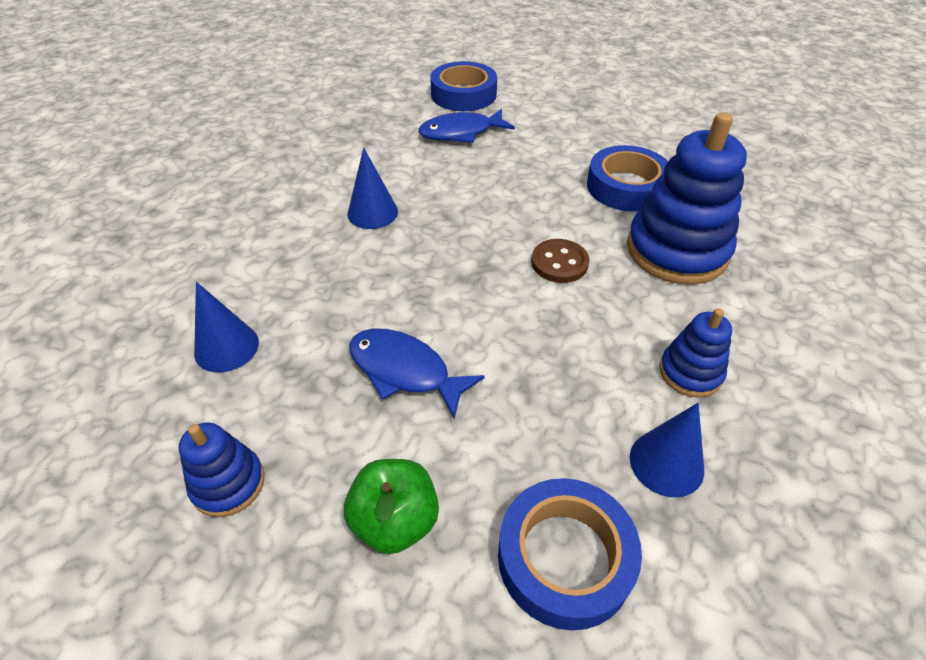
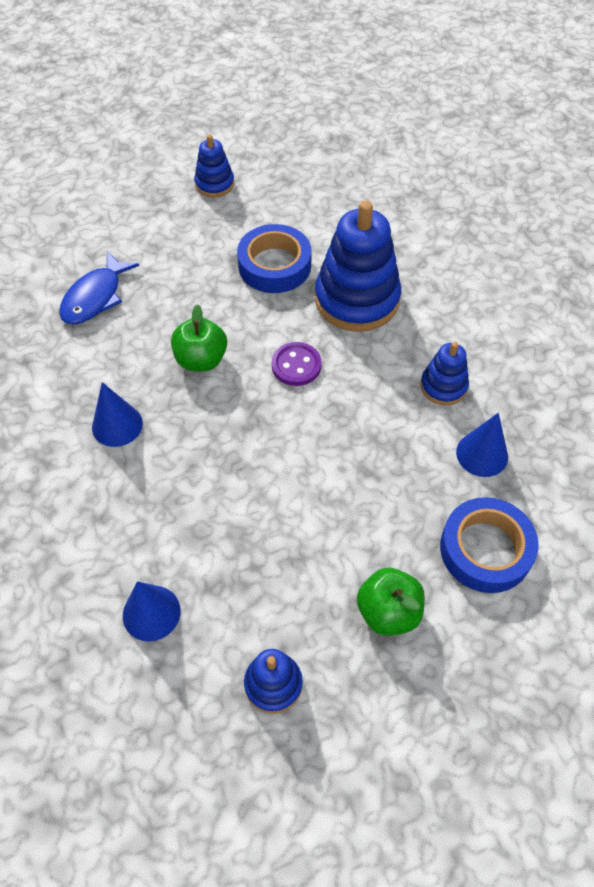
camera: 45 degrees left, 10 degrees up
(404, 371) = (289, 524): blue fish -> none
(463, 94) = (49, 253): blue tape -> none
(486, 211) = (201, 360): none -> green apple
(559, 263) = (296, 365): brown button -> purple button
(639, 114) = (214, 184): none -> blue stacking toy

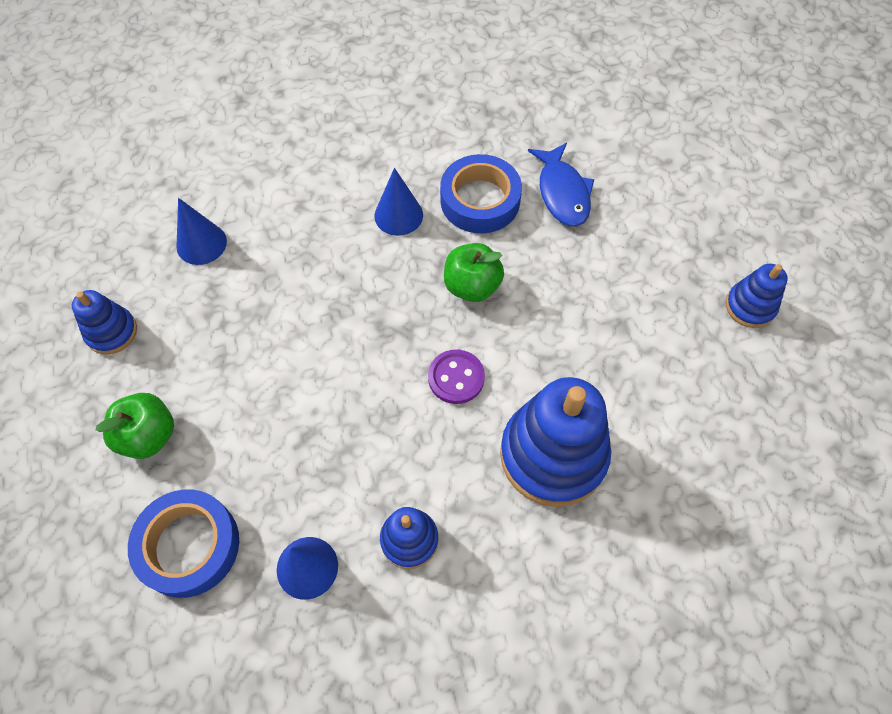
camera: 95 degrees right, 5 degrees up
(95, 297) = (562, 193): blue fish -> blue fish turned 135 degrees counterclockwise
(274, 265) = (610, 366): blue tape -> blue tape (480, 200)

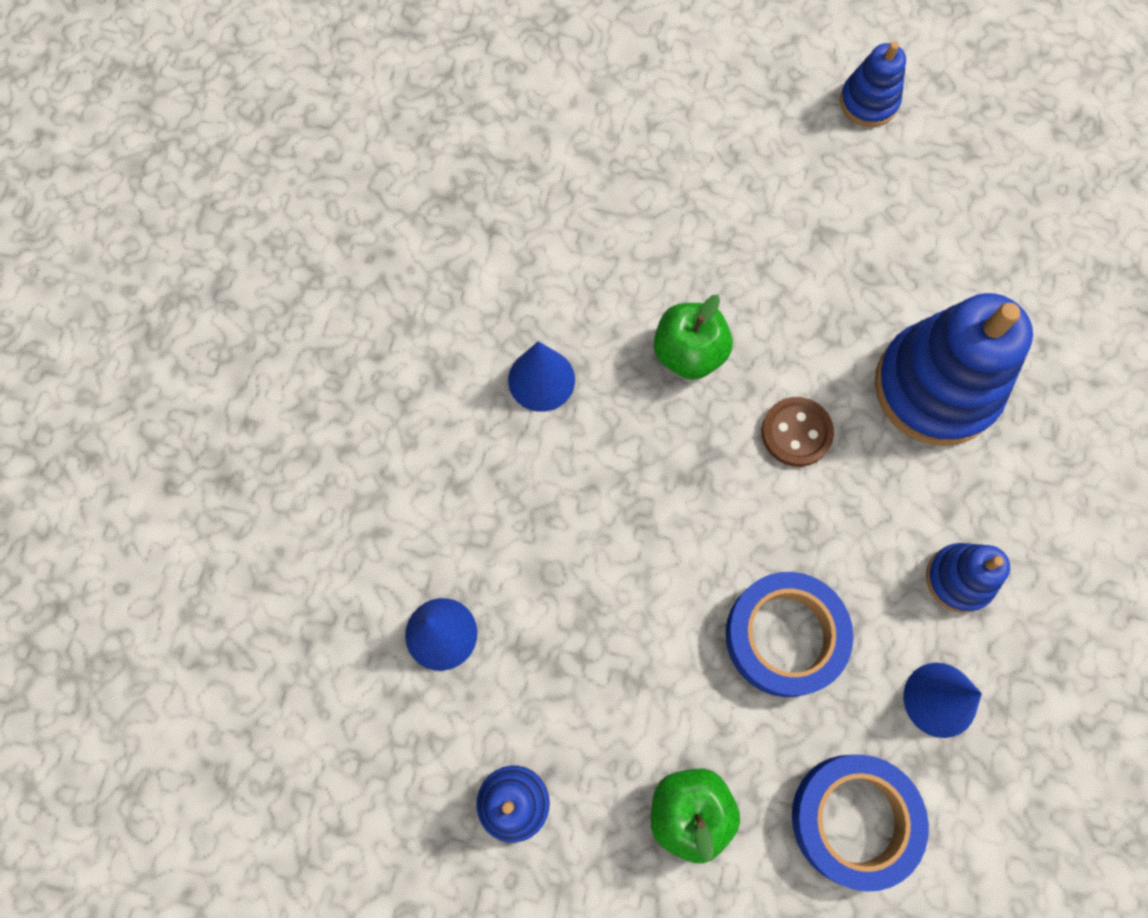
camera: 60 degrees left, 10 degrees up
(456, 378) = (796, 433): purple button -> brown button
(480, 200) = (575, 280): blue tape -> blue tape (784, 636)
(562, 193) = (619, 188): blue fish -> none

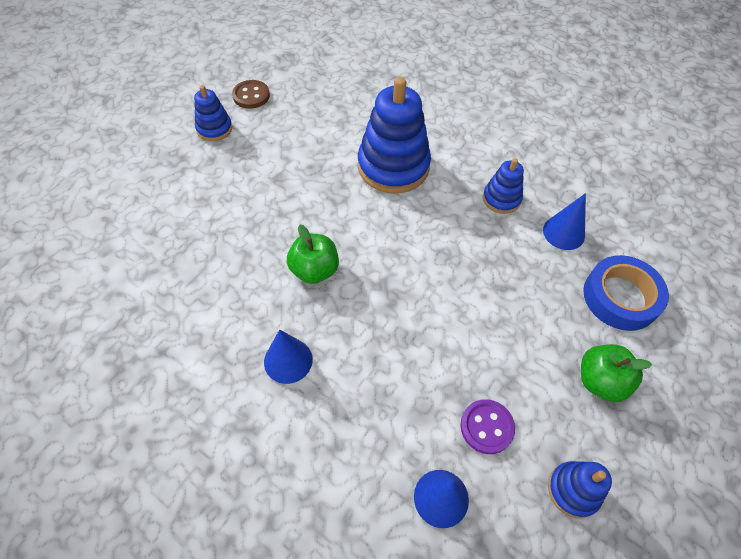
camera: 70 degrees left, 15 degrees down
(554, 665) = (486, 427): none -> purple button
(784, 636) = (507, 289): blue tape -> none
(796, 433) = (390, 237): brown button -> brown button (251, 96)

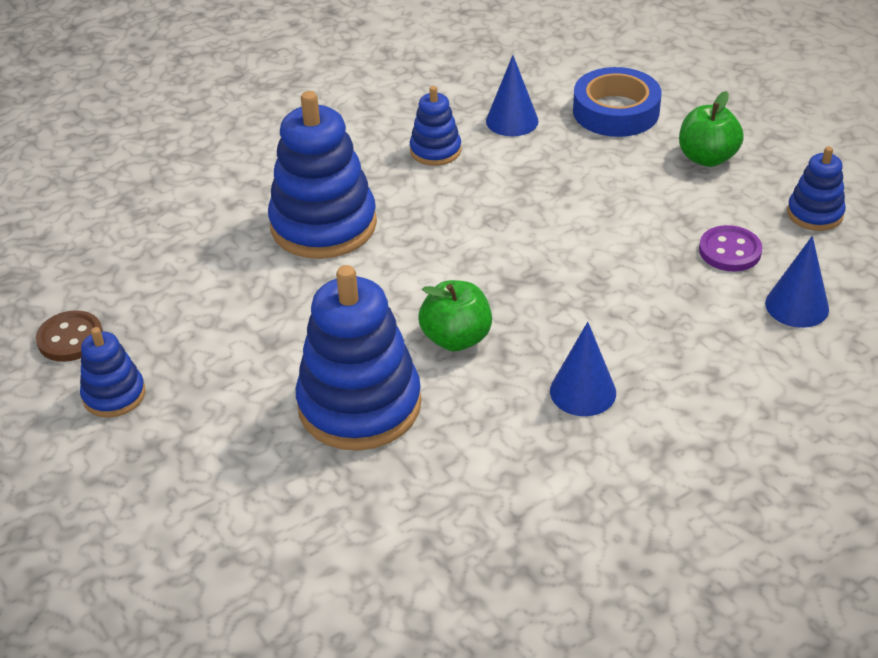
camera: 65 degrees left, 15 degrees down
(238, 238) = (359, 405): none -> blue stacking toy

